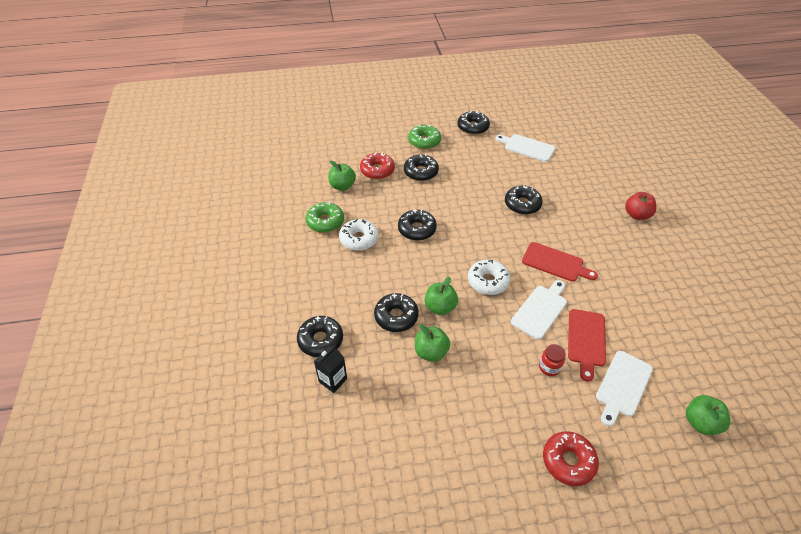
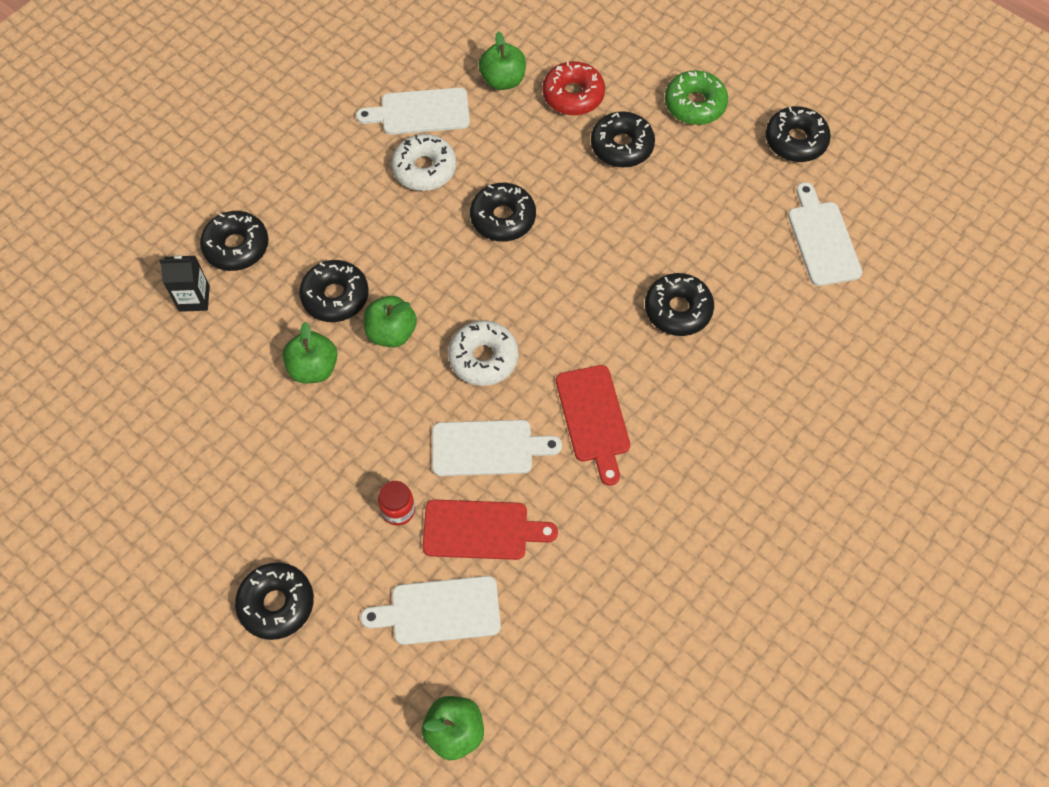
camera: 50 degrees right, 15 degrees up
(325, 222) = (420, 112): green donut -> white cutting board
(568, 461) = (276, 604): red donut -> black donut
(586, 340) = (481, 530): red cutting board -> red cutting board turned 150 degrees counterclockwise
(636, 215) = (806, 472): red apple -> none

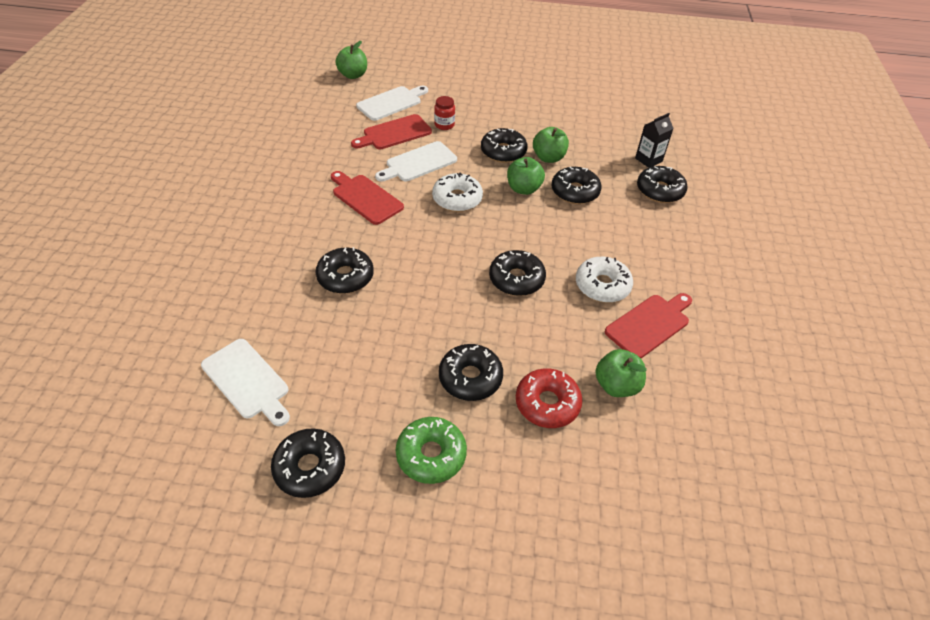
camera: 145 degrees right, 15 degrees down
(276, 604) = (470, 81): black donut -> black donut (503, 152)
(420, 112) = (649, 324): white cutting board -> red cutting board

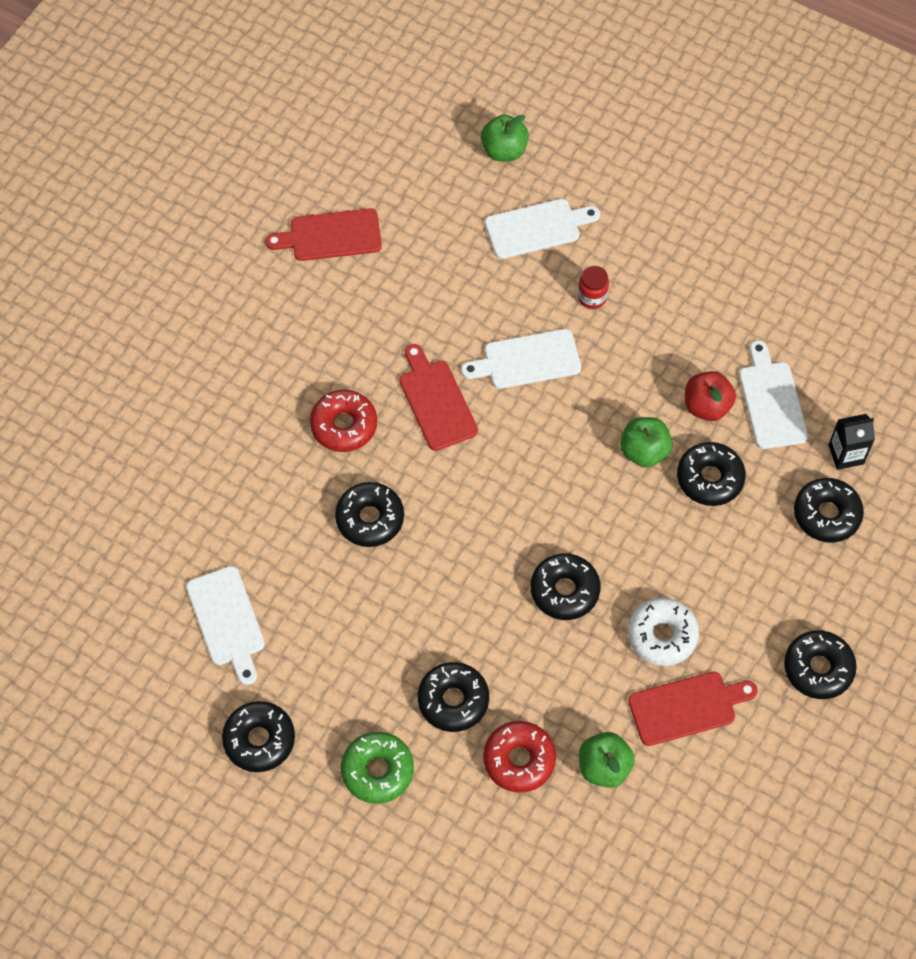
camera: 25 degrees right, 15 degrees up
(302, 227) = (344, 425): none -> red donut
(394, 133) = (517, 293): red cutting board -> red cutting board (331, 236)
(457, 199) = (550, 441): white donut -> none
(503, 152) = (650, 375): black donut -> black donut (818, 668)
(548, 158) = (706, 406): green apple -> red apple
(586, 146) = (771, 401): none -> white cutting board

